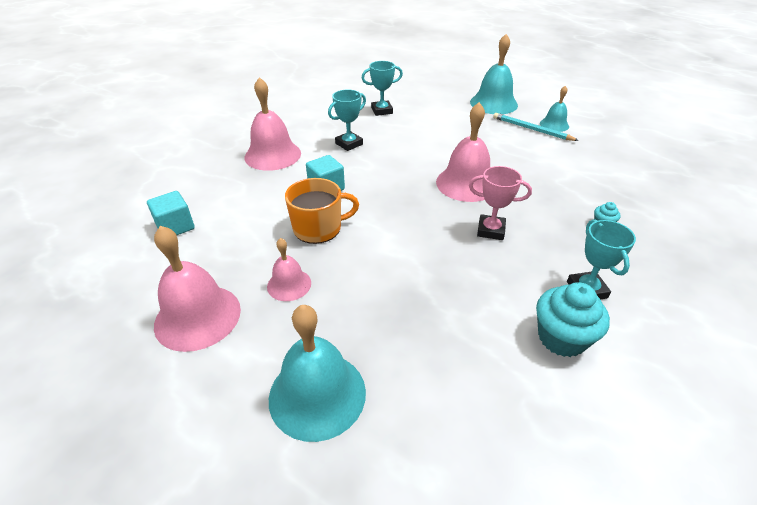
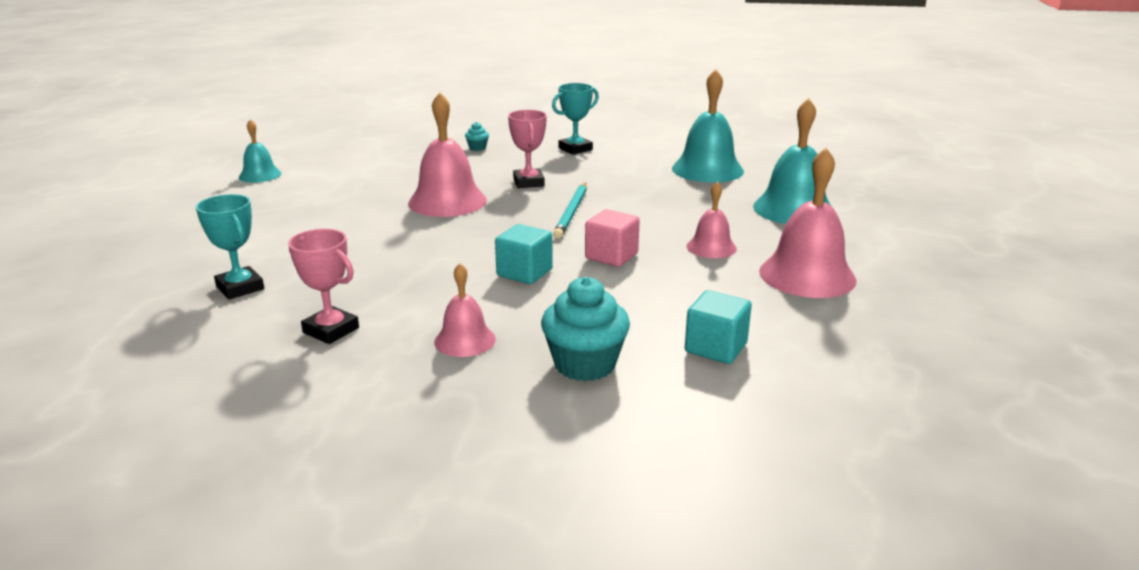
camera: 115 degrees left, 15 degrees down
(273, 155) = (465, 340): pink bell -> pink bell, size x0.56
(318, 126) = (331, 330): none -> pink trophy
(318, 228) = (611, 256): orange mug -> pink cube
(349, 144) = (386, 287): turquoise trophy -> none
(493, 103) = (190, 212): turquoise bell -> turquoise bell (707, 169)
(531, 129) = (279, 184): turquoise pencil -> turquoise pencil (572, 212)
(561, 338) = (636, 153): turquoise cupcake -> turquoise cupcake (585, 364)

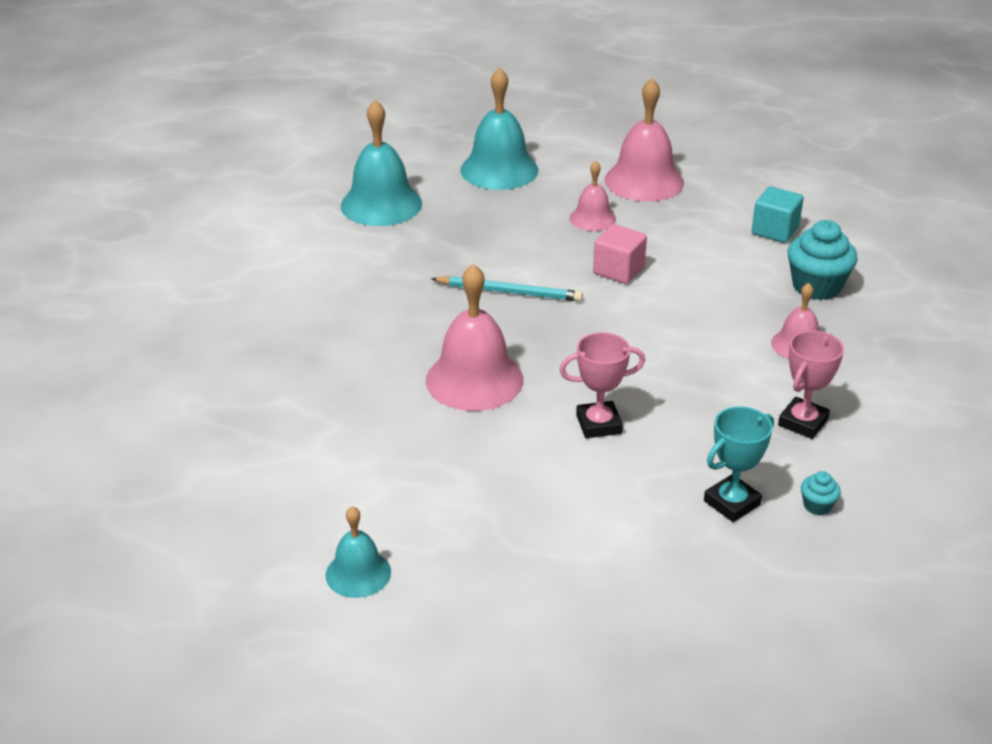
camera: 90 degrees left, 10 degrees up
(477, 148) = (267, 369): turquoise cupcake -> turquoise cupcake (817, 506)
(524, 273) = (662, 318): turquoise cube -> none
(528, 182) = (413, 322): pink trophy -> pink trophy (598, 424)
(575, 149) = (290, 289): turquoise trophy -> none

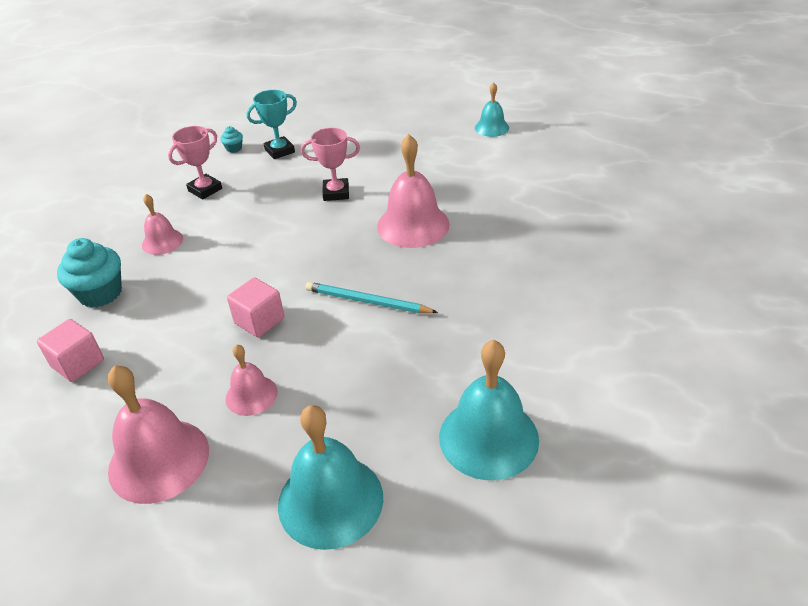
camera: 170 degrees left, 5 degrees up
(775, 231) = (78, 363): turquoise cube -> pink cube

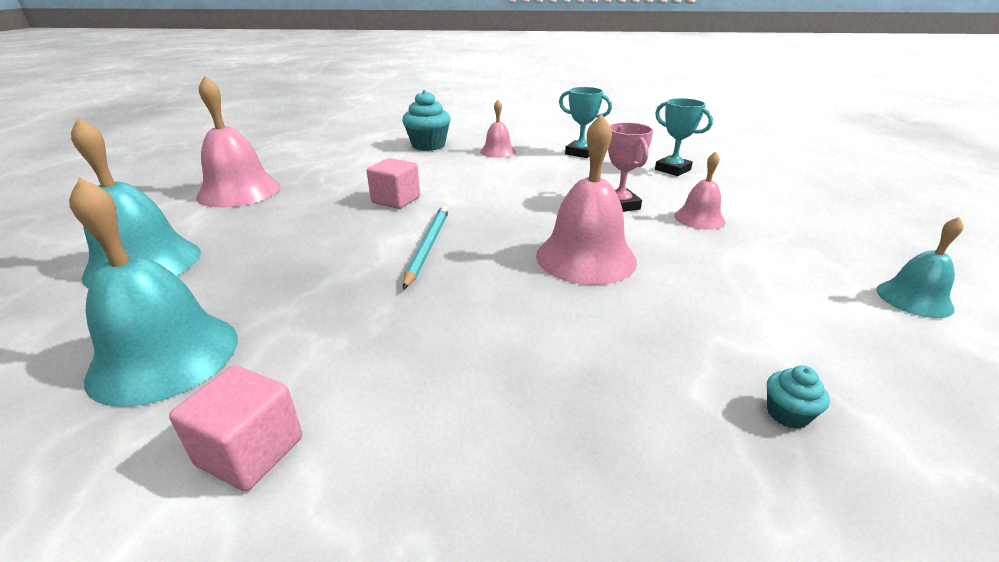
camera: 75 degrees right, 10 degrees down
(78, 363) = (351, 153): pink cube -> pink cube (250, 451)
(205, 190) = (580, 153): pink trophy -> turquoise trophy
(234, 148) = (656, 152): turquoise cupcake -> turquoise cupcake (787, 414)
(251, 395) = (297, 211): pink bell -> pink bell (699, 218)

